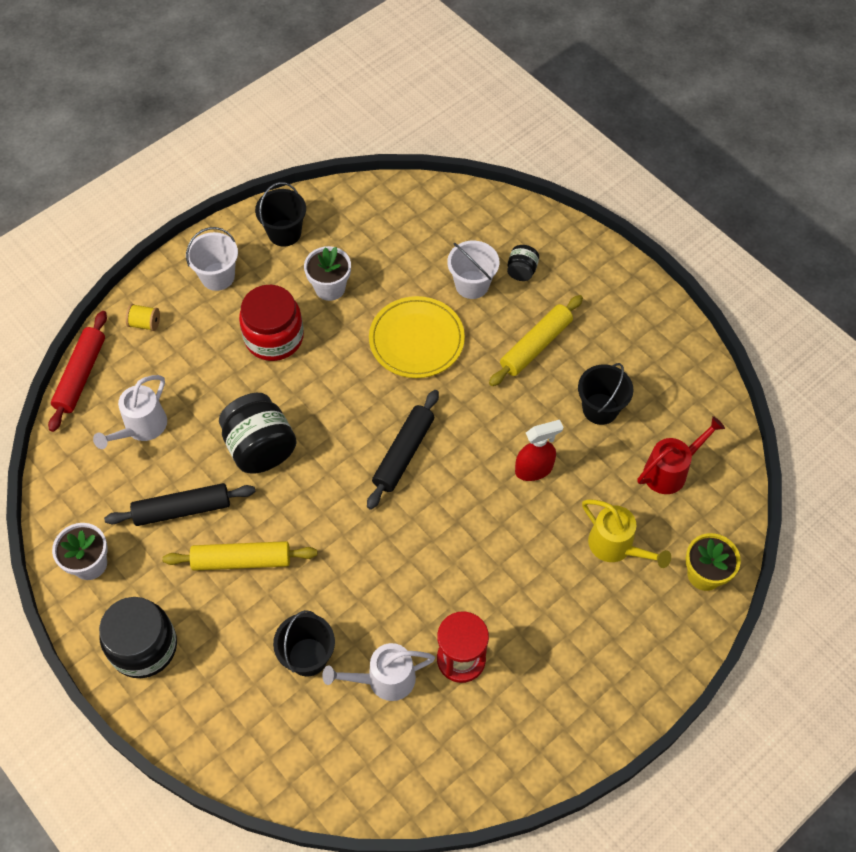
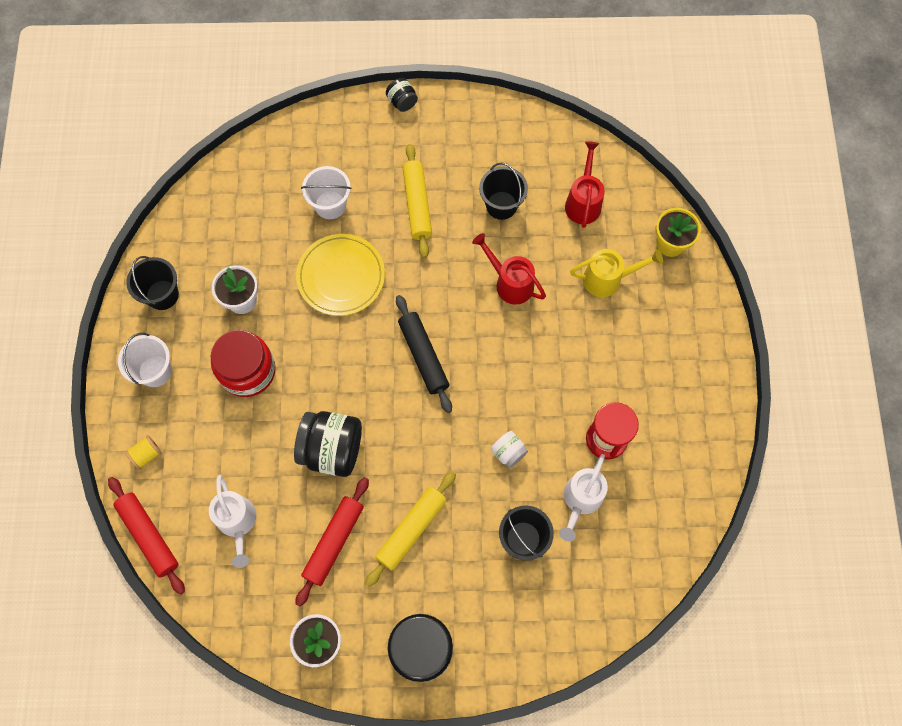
camera: 50 degrees left, 10 degrees up
(182, 509) = (334, 542): black rolling pin -> red rolling pin
(376, 586) = (508, 452): none -> white jar
(521, 271) = (350, 165): black jar -> black jar (402, 102)
(534, 469) = (509, 282): red spray bottle -> red watering can

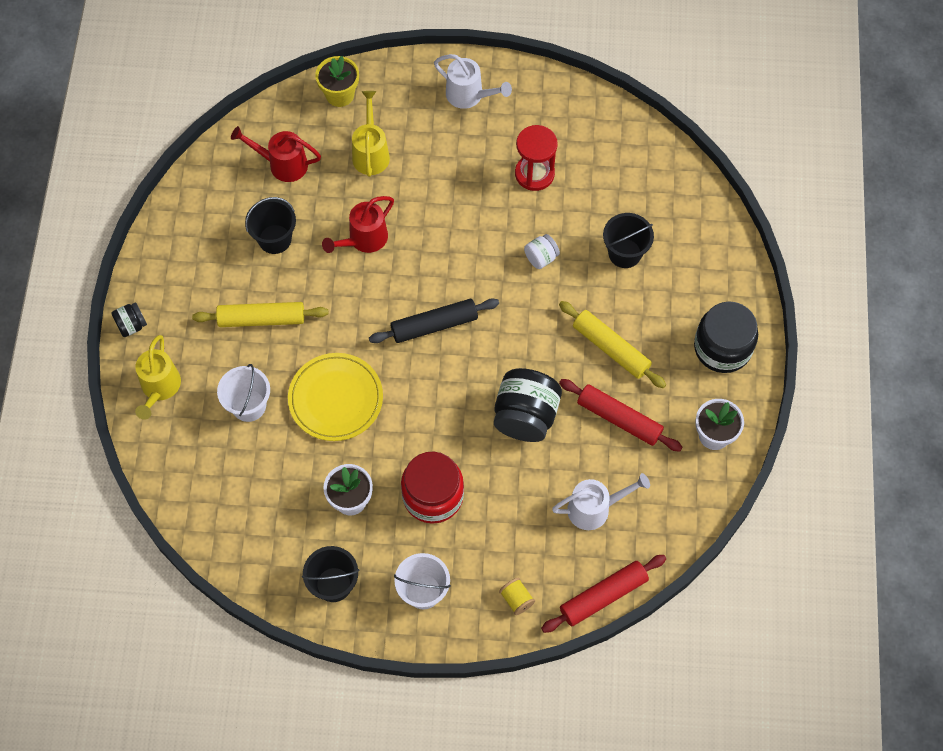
camera: 85 degrees left, 5 degrees down
(342, 132) = (159, 388): none -> yellow watering can
(580, 501) = (592, 202): white watering can -> white watering can (469, 96)

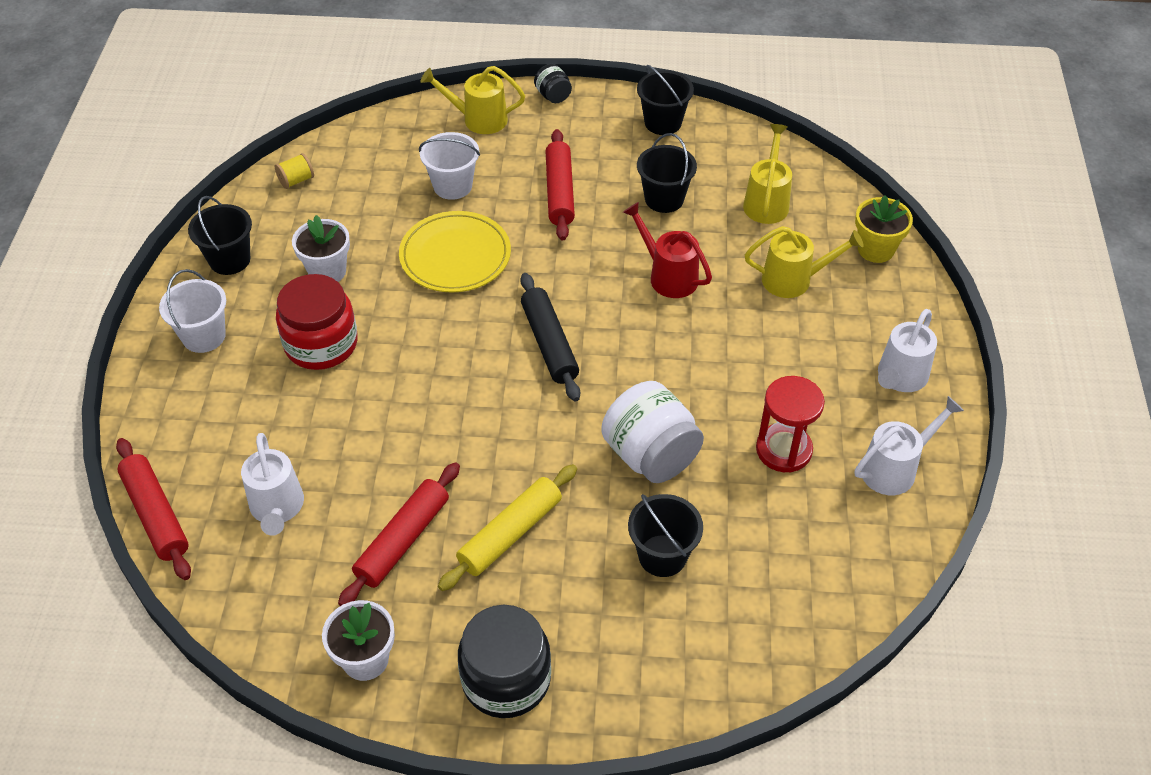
camera: 90 degrees right, 15 degrees down
(177, 236) = (663, 122): none -> black bucket
(261, 319) = (560, 192): yellow rolling pin -> red rolling pin
(282, 164) = (766, 201): red watering can -> yellow watering can
(516, 599) = (173, 424): yellow spool -> yellow spool (296, 180)
(525, 416) = (416, 435): black jar -> none
(541, 258) = (650, 455): white jar -> white jar, size x2.04
(548, 108) = (895, 468): none -> white watering can

